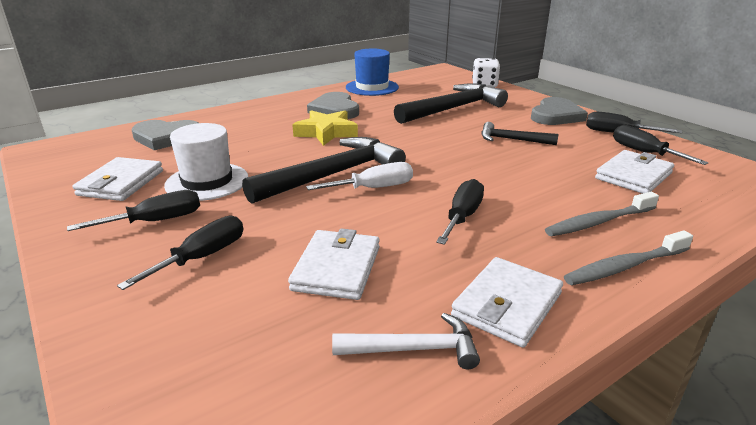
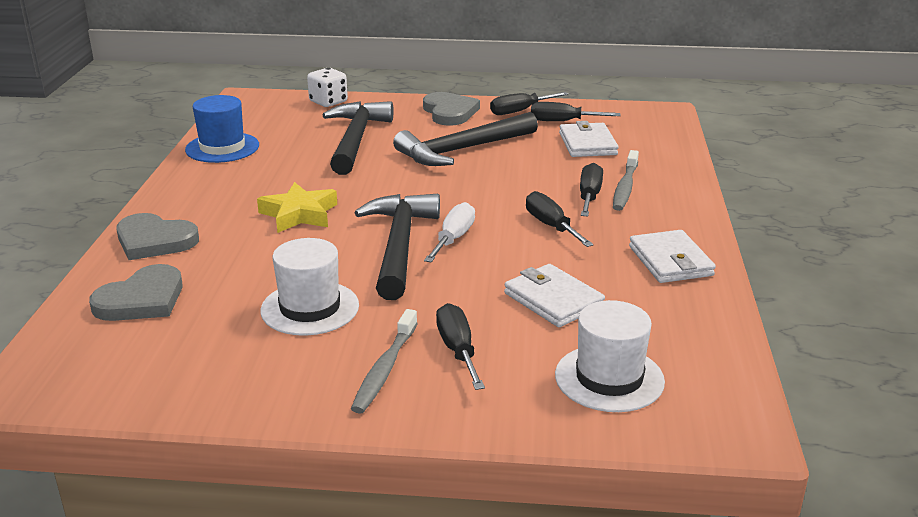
camera: 50 degrees left, 0 degrees up
(121, 183) = (230, 355): white wallet -> none
(156, 221) = (356, 356): black screwdriver -> black screwdriver (589, 196)
(223, 361) = (609, 378): none -> white hat
(335, 109) = (247, 188): grey heart -> grey heart (154, 241)
(413, 349) = (675, 309): white hammer -> none
(512, 140) = (463, 150): black hammer -> black hammer, size x1.87
(625, 266) = (680, 207): grey toothbrush -> grey toothbrush (385, 369)

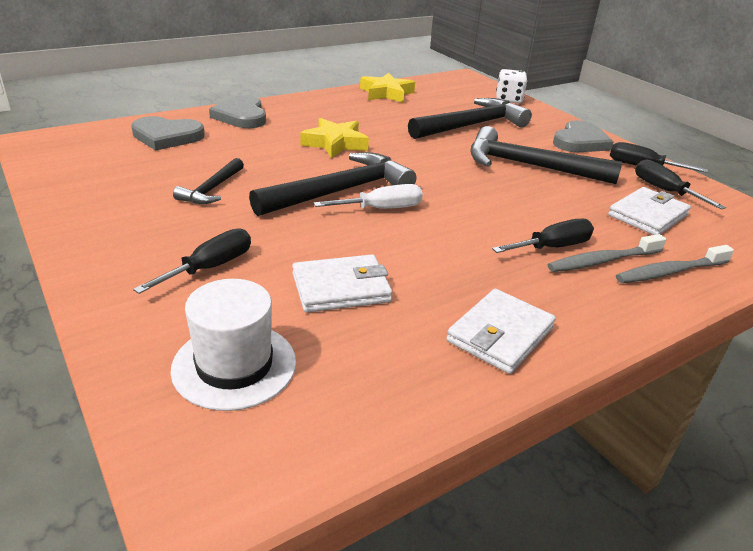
camera: 50 degrees right, 5 degrees up
(222, 147) = (386, 93): blue hat -> yellow star
(310, 308) = (212, 189): white hat -> black hammer
(385, 369) = (154, 245): grey toothbrush -> grey toothbrush (670, 272)
(551, 226) = (468, 245): black screwdriver -> none
(553, 300) = (341, 288): white wallet -> white wallet turned 60 degrees clockwise

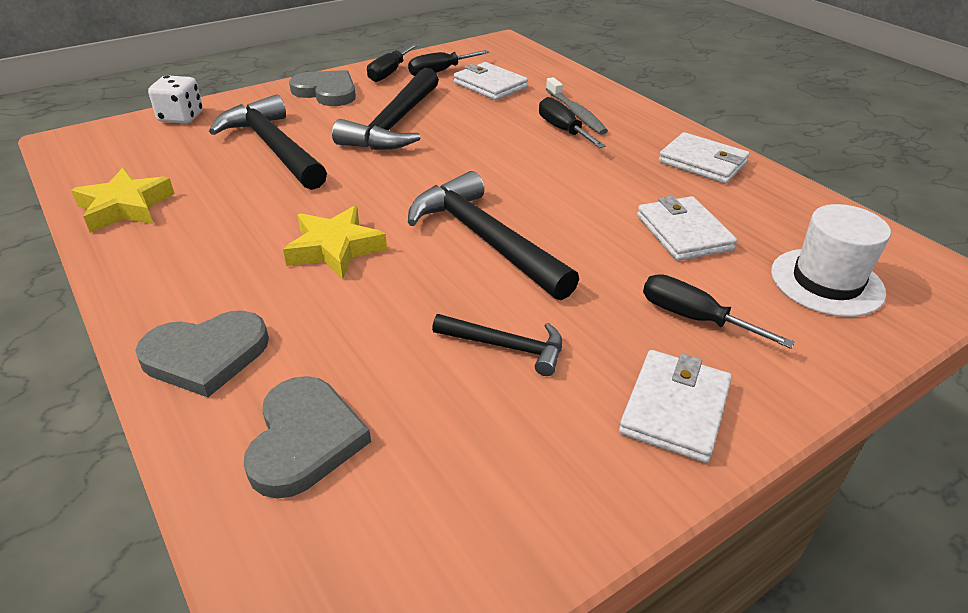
camera: 90 degrees left, 5 degrees up
(118, 240) = (675, 409): none -> white wallet
(381, 209) = (520, 212): white screwdriver -> none
(670, 272) = (580, 91): grey toothbrush -> none

